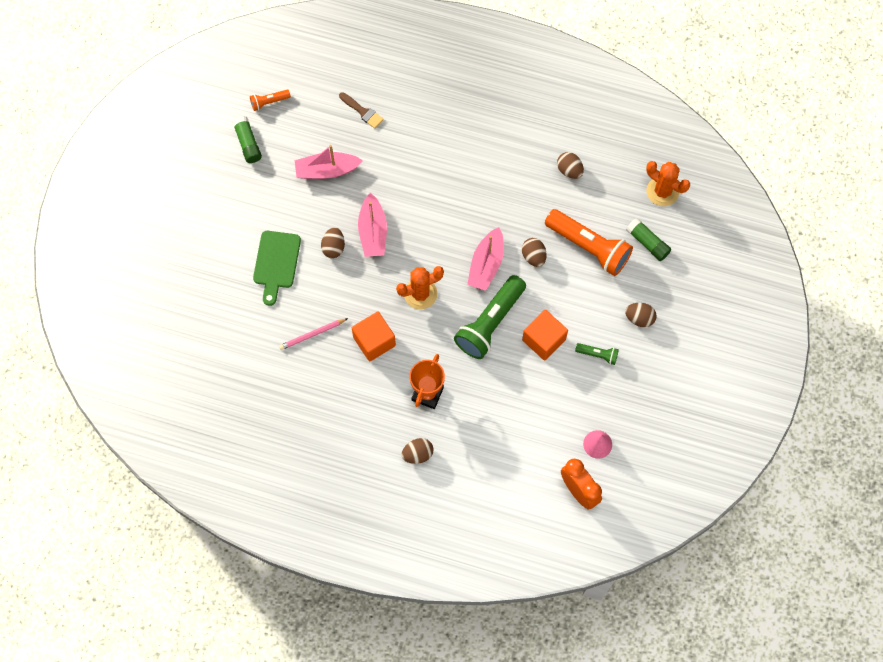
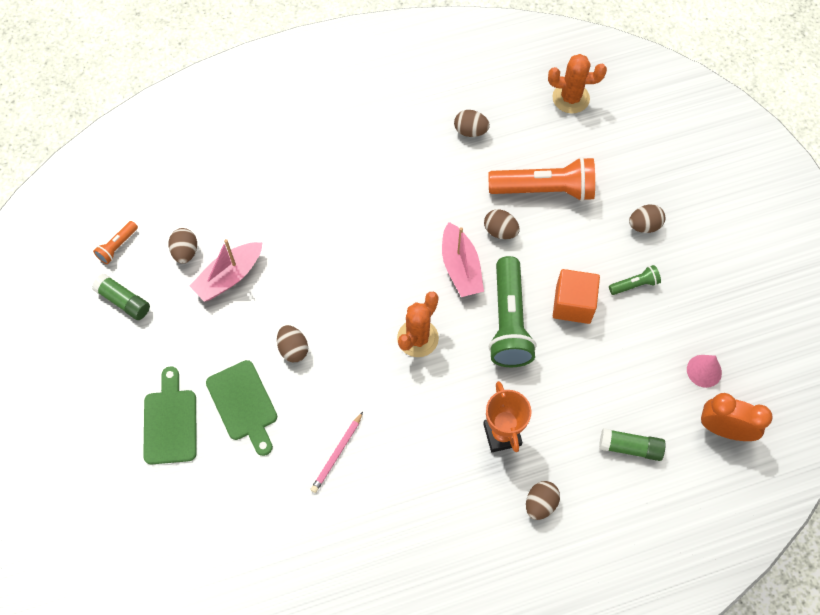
camera: 35 degrees left, 5 degrees down
(223, 244) = (170, 422): none -> green cutting board
(310, 134) = (185, 252): none -> brown egg
(362, 111) = (224, 197): brown brush -> none
(373, 231) = (322, 307): pink boat -> none
(374, 341) = (407, 417): orange cube -> none
(647, 243) = (595, 152): green glue stick -> green glue stick (630, 447)

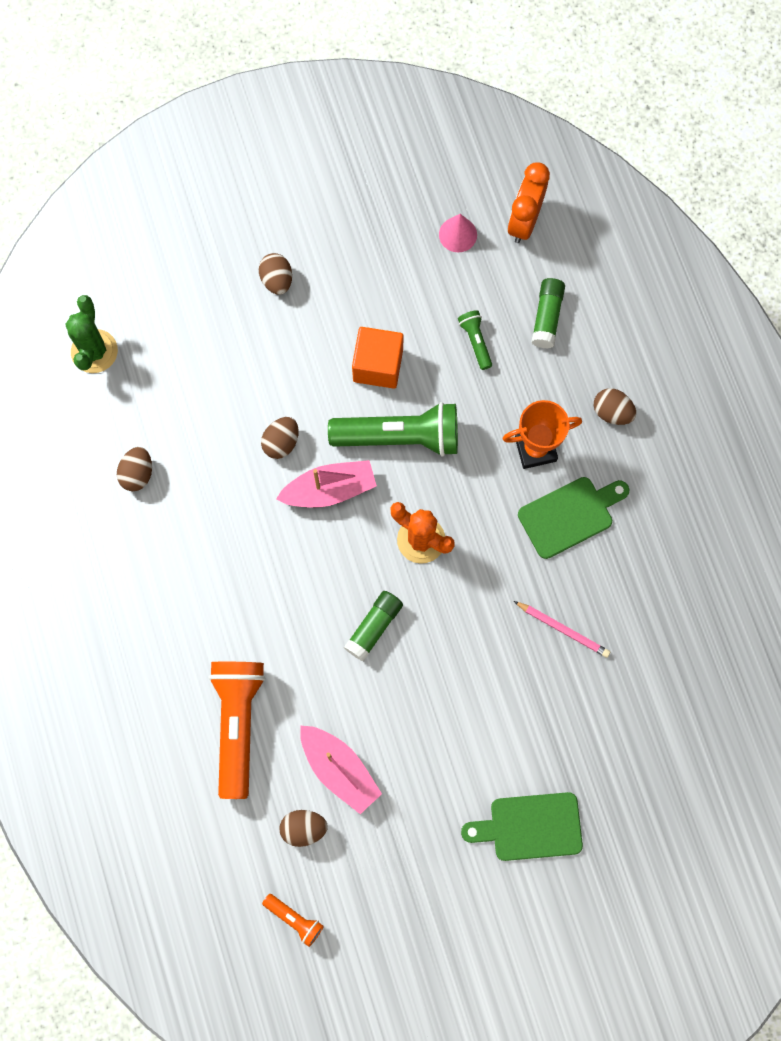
camera: 90 degrees left, 10 degrees up
(124, 301) = (372, 902): green glue stick -> green glue stick (374, 627)
(244, 404) = (506, 740): green cutting board -> green cutting board (570, 515)
(293, 349) = (436, 685): brown egg -> none
(545, 190) = (225, 389): orange flashlight -> orange flashlight (238, 724)
(571, 98) = (94, 351): orange cactus -> green cactus
(634, 285) = (353, 297): green flashlight -> green flashlight (475, 341)

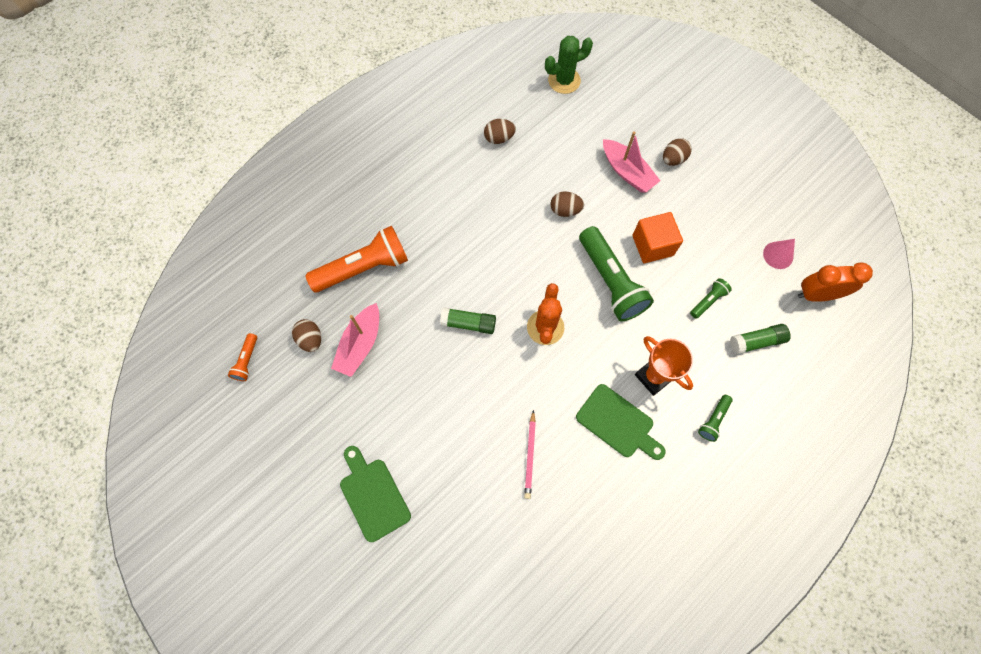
camera: 65 degrees right, 5 degrees down
(329, 489) = (549, 253): pink boat -> pink boat (627, 172)
(612, 412) = (713, 420): brown egg -> green flashlight

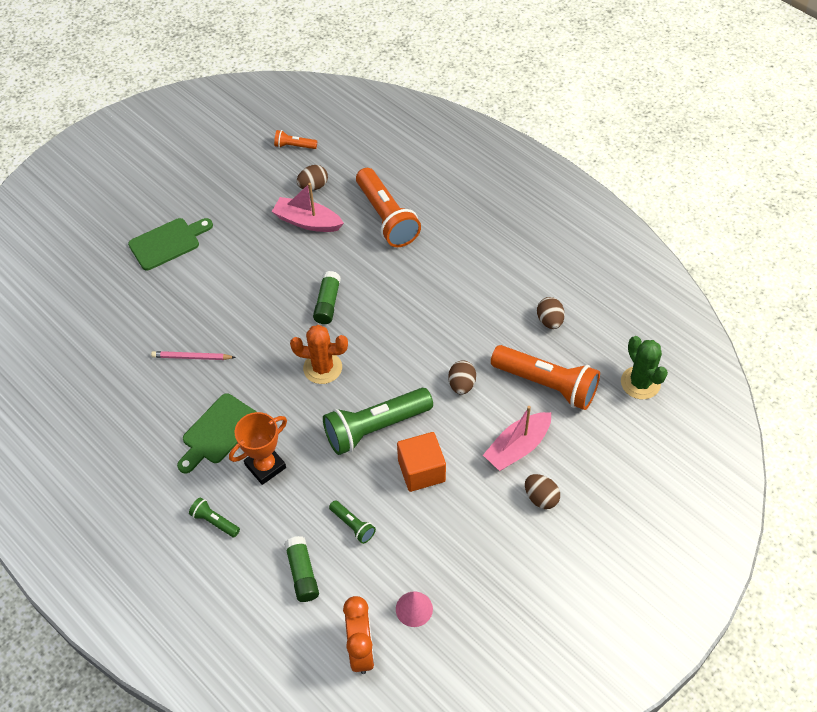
camera: 90 degrees right, 15 degrees down
(565, 146) = (546, 385): none -> orange flashlight

